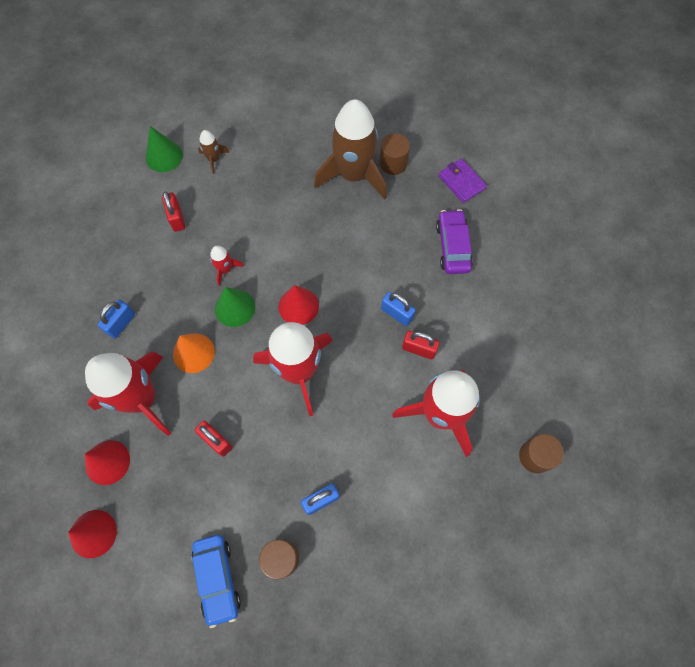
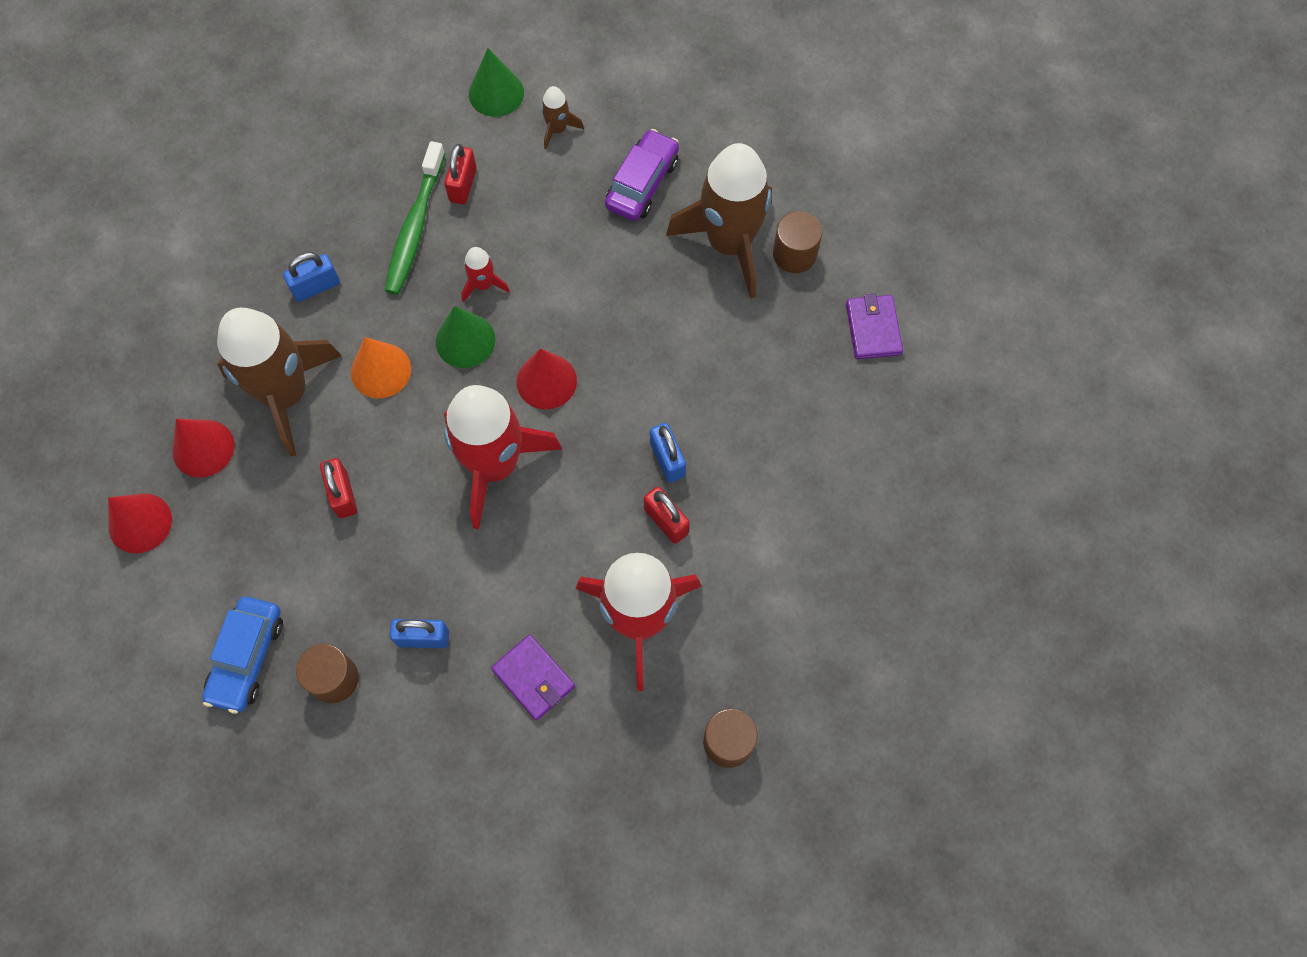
camera: 30 degrees right, 0 degrees up
(142, 399) = (286, 394): red rocket -> brown rocket
(162, 257) = (415, 227): none -> green toothbrush
(402, 485) = (533, 678): none -> purple wallet
(452, 247) = (801, 411): purple car -> purple car (642, 183)

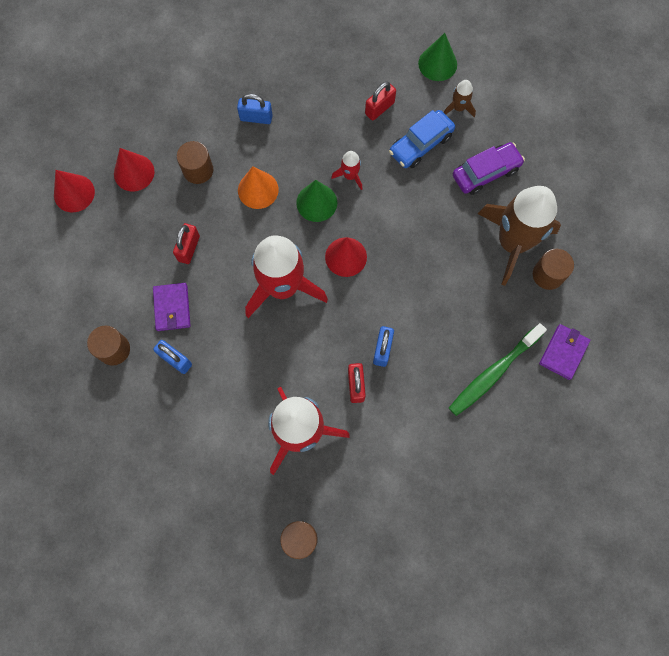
camera: 35 degrees right, 5 degrees up
(247, 657) = (78, 306): blue car -> blue car (421, 144)
(286, 394) = (198, 170): brown rocket -> brown cylinder
(415, 227) = (335, 116): green toothbrush -> green toothbrush (493, 373)
(533, 678) = (218, 424): purple wallet -> purple wallet (172, 308)

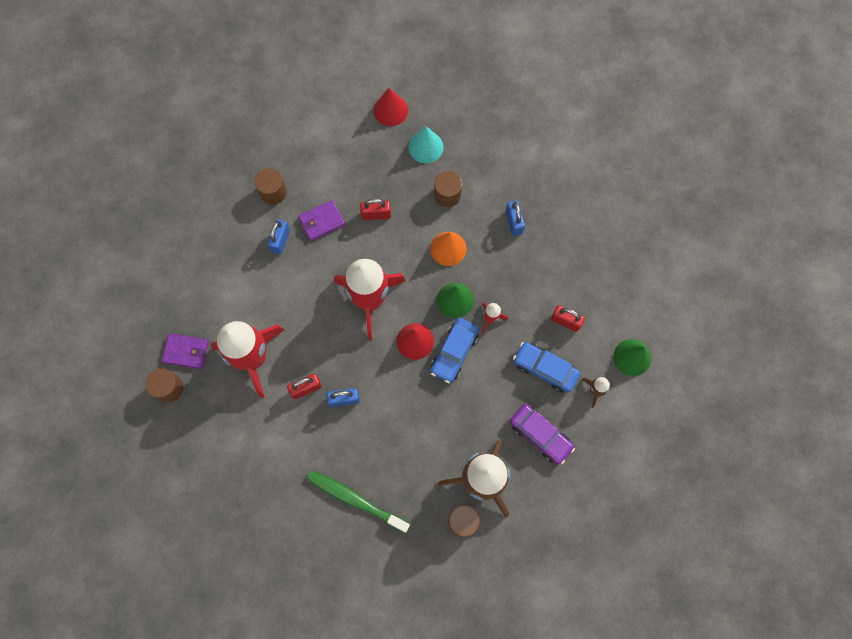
camera: 70 degrees right, 0 degrees up
(134, 172) = (425, 147): red cone -> turquoise cone
(372, 222) = (454, 352): none -> blue car
(563, 352) = (395, 556): purple wallet -> purple wallet (186, 352)

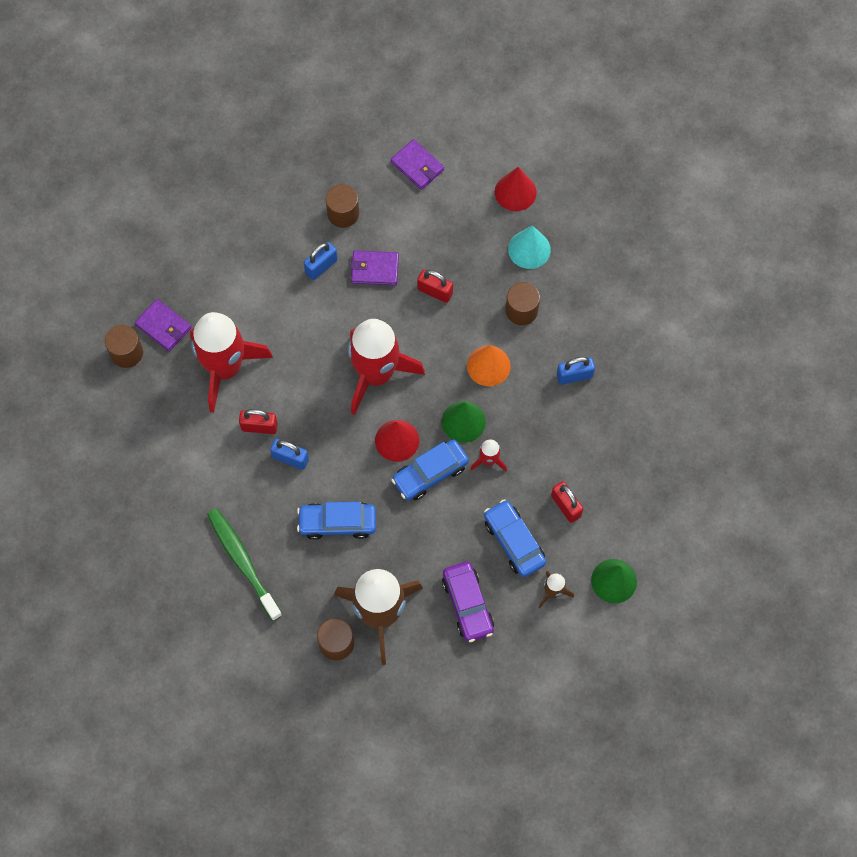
camera: 30 degrees right, 5 degrees down
(307, 128) = (417, 166): none -> purple wallet
(408, 429) = (337, 523): none -> blue car
(513, 222) = (574, 376): blue padlock -> blue padlock turned 60 degrees clockwise

